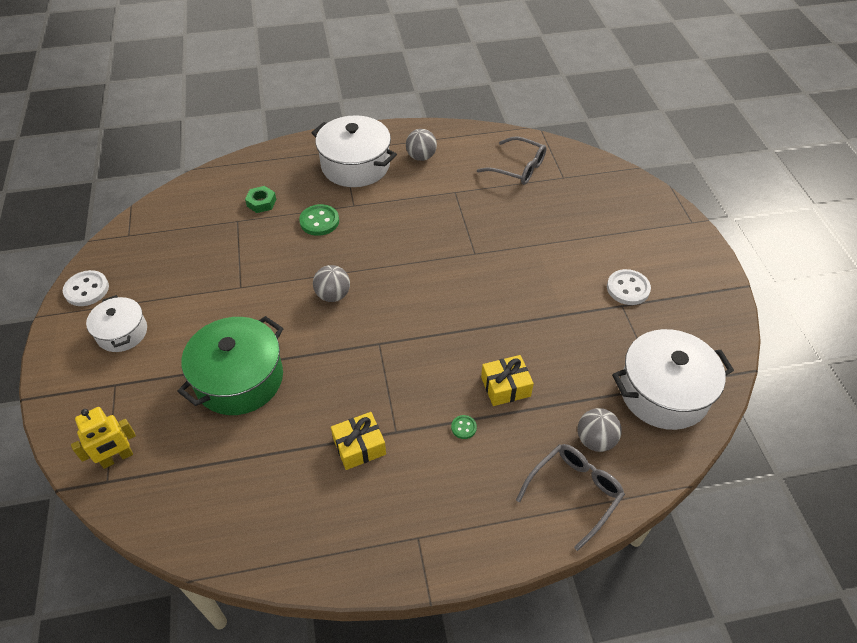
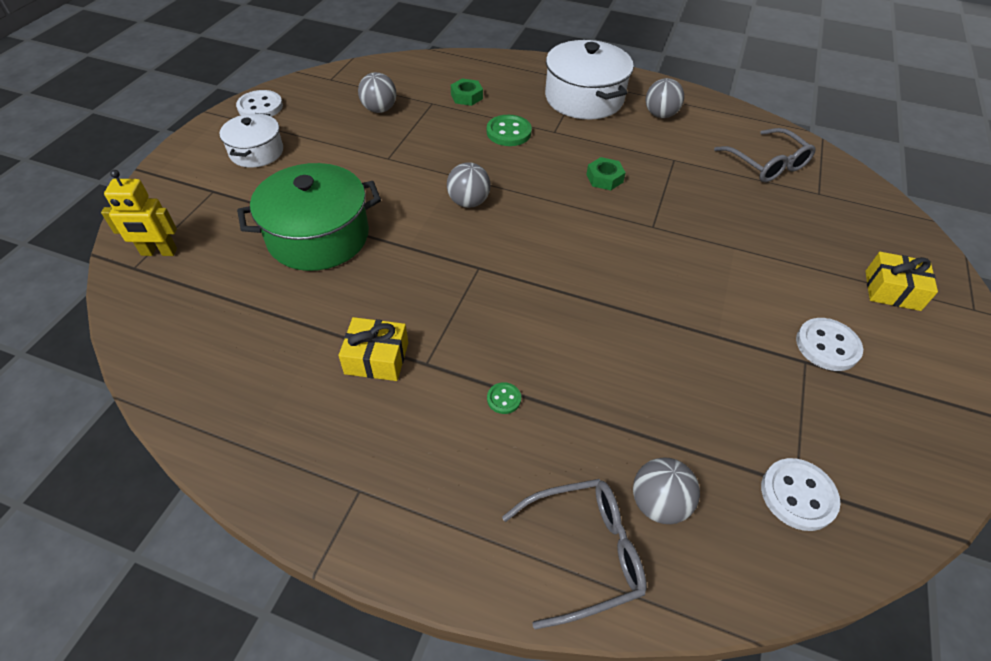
camera: 30 degrees right, 0 degrees up
(197, 246) = (379, 109): none -> grey ball
(417, 229) = (604, 178): none -> green nut
(505, 387) = (586, 380): yellow gift -> yellow gift (892, 290)
(663, 392) = (798, 495): white pot -> white button

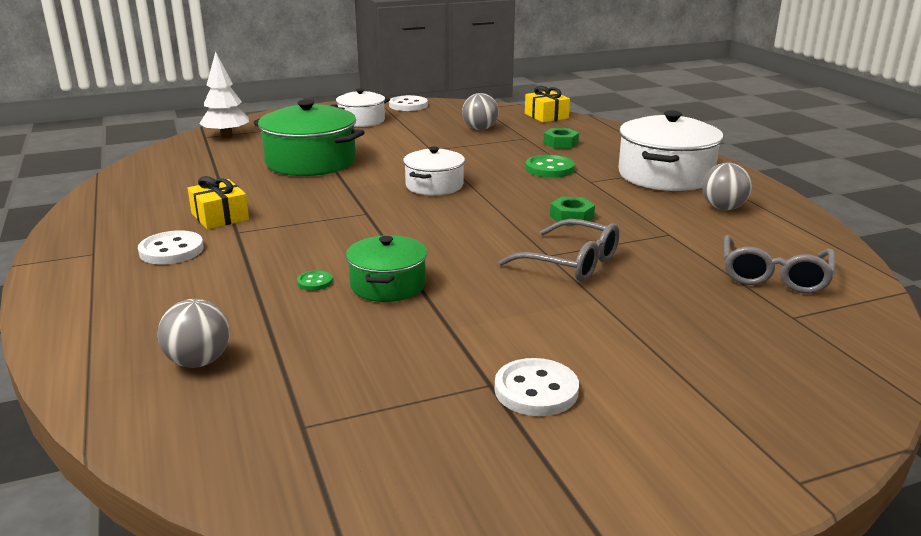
camera: 50 degrees right, 25 degrees down
(159, 252) = (226, 136): yellow robot -> white tree
(468, 202) = (434, 186): grey ball -> white pot
(504, 399) = (237, 267): green button -> green button (315, 282)
(585, 552) = (113, 346): grey glasses -> grey glasses (571, 263)
(624, 329) = (388, 285): none -> green pot
(798, 495) = (289, 430): white button -> white button (171, 250)
(892, 290) = (712, 408): yellow gift -> yellow gift (546, 116)

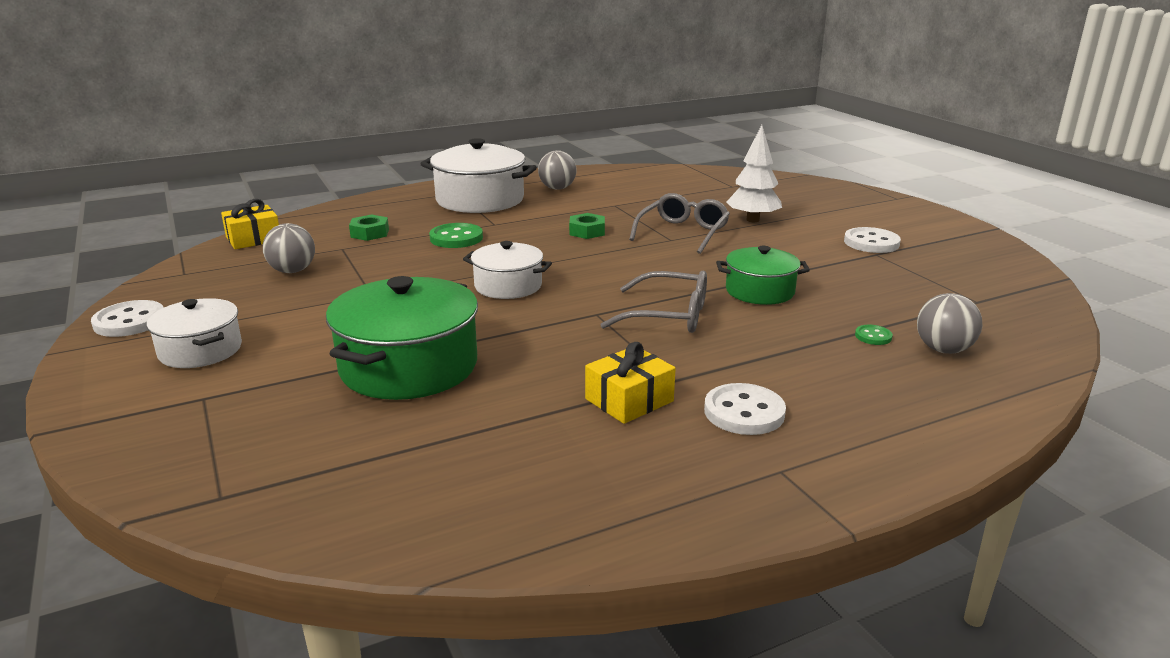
camera: 95 degrees left, 0 degrees up
(226, 136) = (231, 469): white tree -> white tree (753, 220)
(315, 282) = (773, 321): green button -> green button (873, 336)
(774, 276) = (677, 185): grey glasses -> grey glasses (669, 316)

